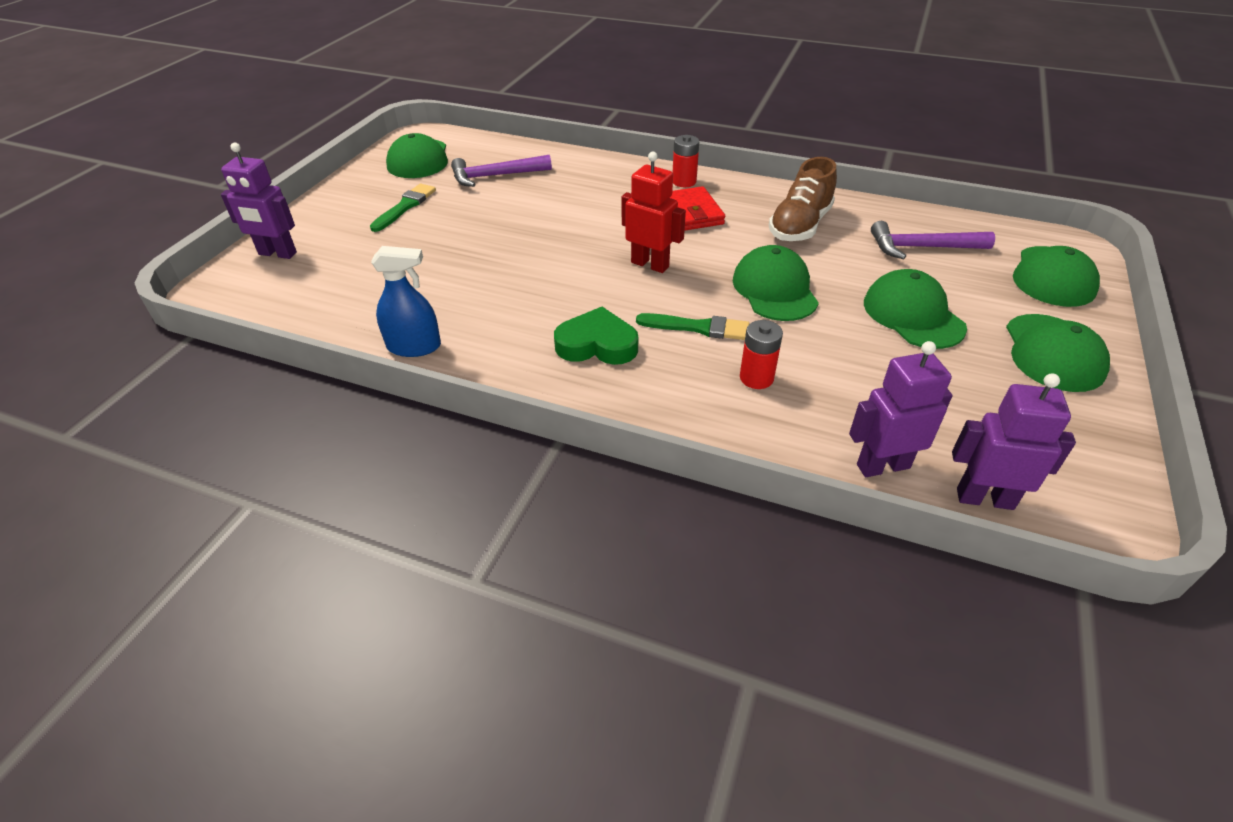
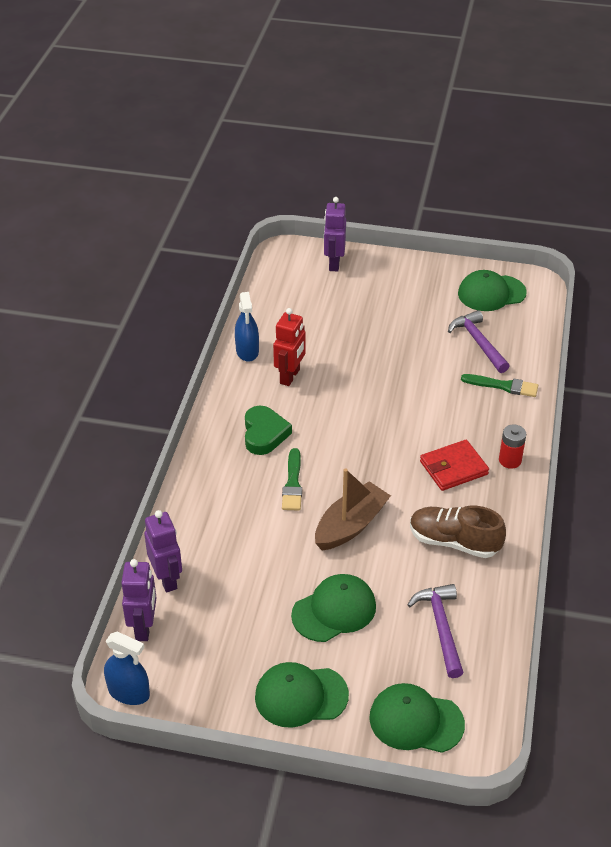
camera: 80 degrees right, 0 degrees up
(405, 207) = (413, 305): green brush -> green brush (503, 386)
(650, 264) = (368, 451): red robot -> red robot (290, 376)
(756, 378) = (242, 516): red battery -> none
(774, 289) = (350, 525): green cap -> brown boat
(1115, 523) = (129, 692): none -> blue spray bottle

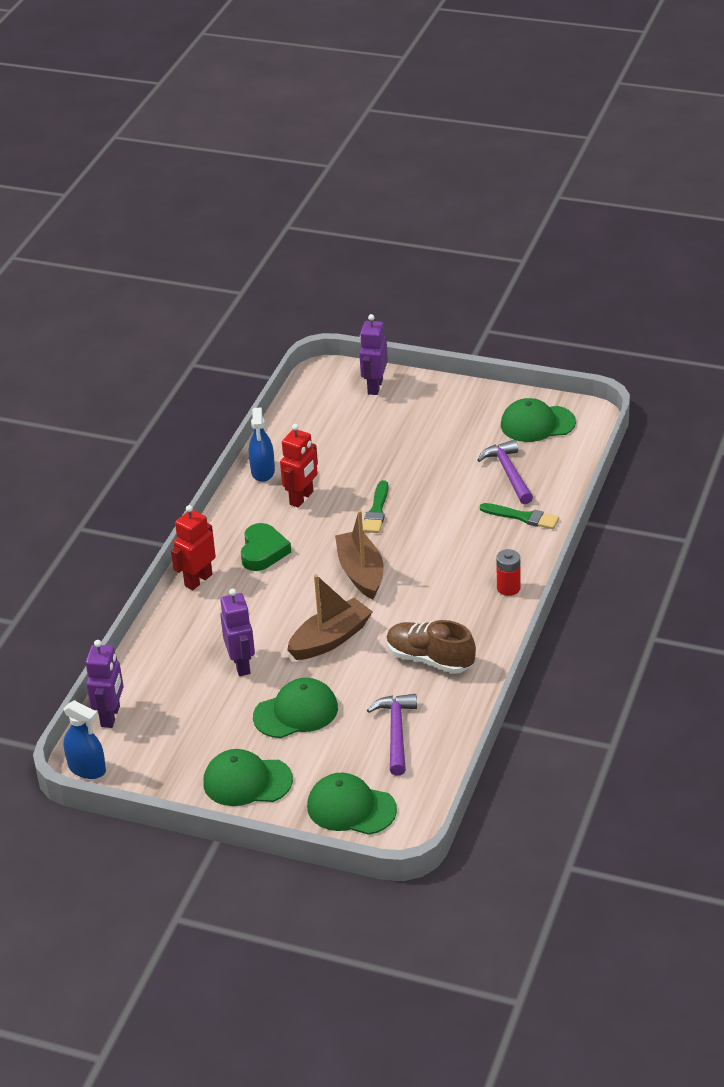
camera: 10 degrees right, 5 degrees down
(167, 579) = (140, 676): purple robot -> purple robot (241, 665)
(206, 468) = (198, 580): none -> red robot
(292, 483) = (281, 599): green brush -> green brush (376, 511)
(364, 451) = (361, 573): none -> brown boat
(453, 468) = (448, 592): red wallet -> none

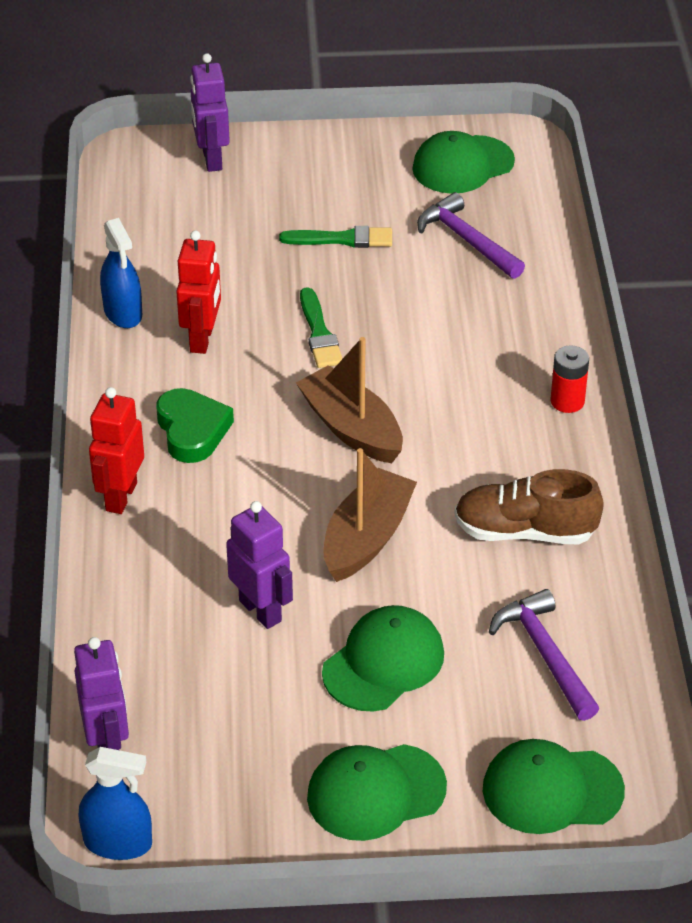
camera: 25 degrees left, 5 degrees up
(522, 517) = (523, 297): green brush -> green brush (342, 239)

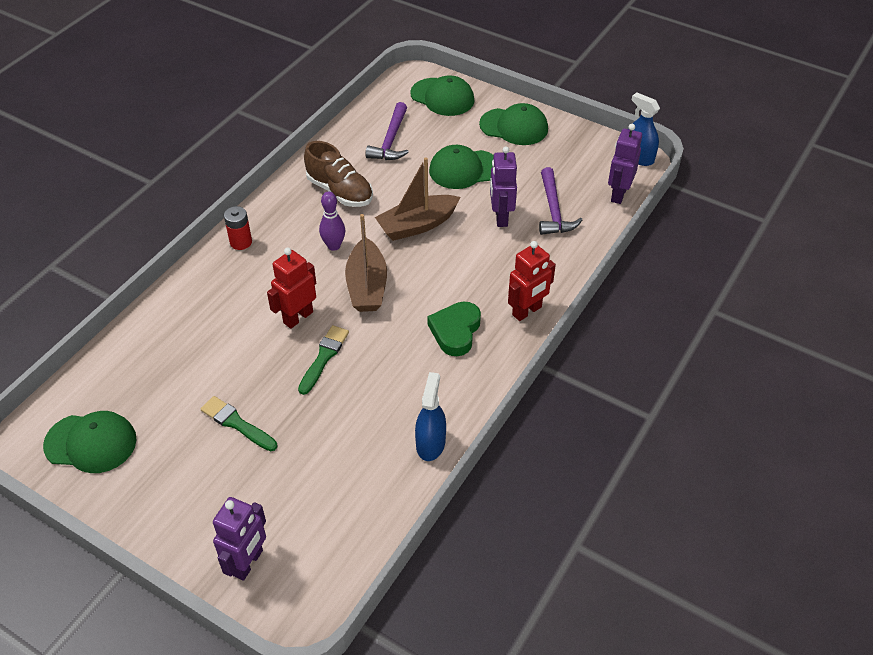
camera: 145 degrees left, 5 degrees up
(202, 339) = (397, 393): red robot -> red robot (298, 317)
(447, 455) = (334, 246): none -> purple bowling pin
(467, 240) = (165, 376): purple hammer -> purple hammer (553, 210)

